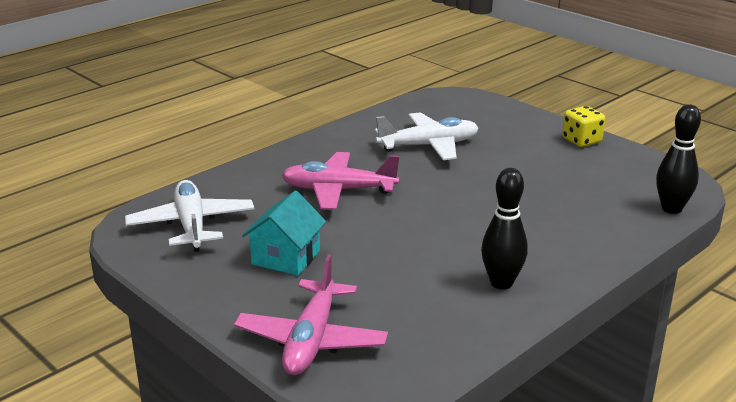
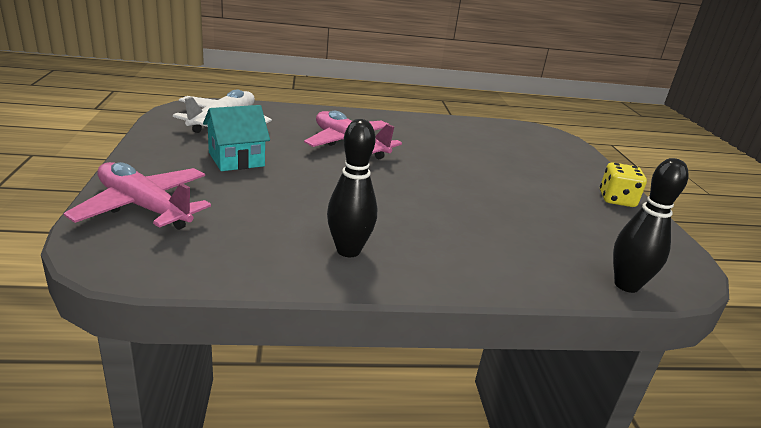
camera: 35 degrees right, 0 degrees up
(311, 340) = (144, 207): pink plane -> pink plane turned 75 degrees clockwise
(428, 146) = (469, 149): white plane -> none

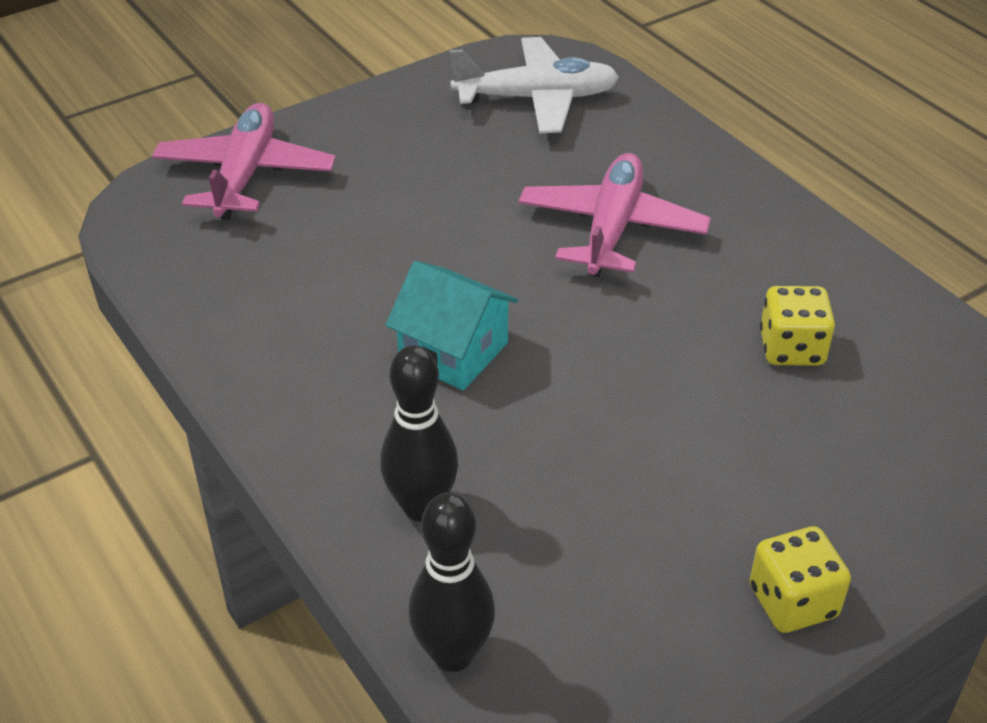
camera: 65 degrees right, 15 degrees up
(236, 159) = (431, 168): turquoise house -> turquoise house (453, 352)
(348, 250) = (294, 352): black bowling pin -> black bowling pin (421, 507)
(469, 146) = (791, 349): none -> yellow dice

